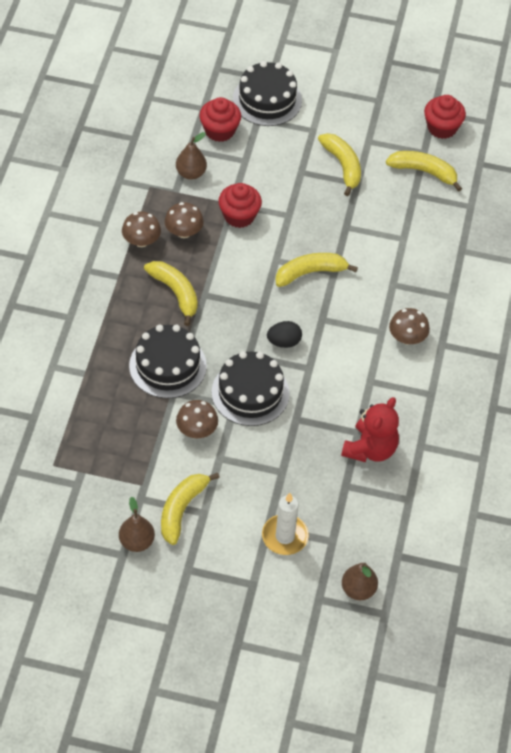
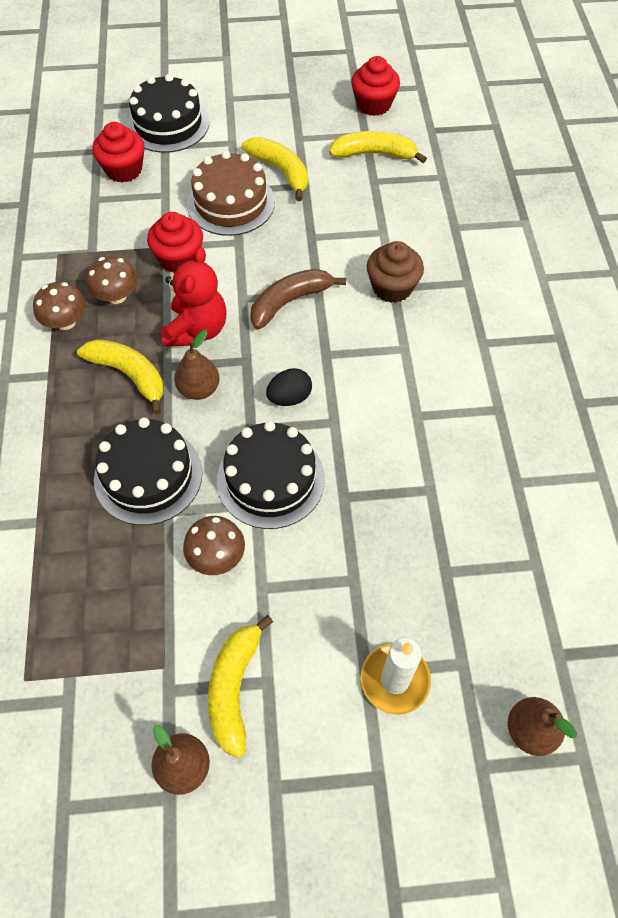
camera: 15 degrees left, 5 degrees up
(191, 173) = (104, 225): brown pear -> brown pear (199, 389)
(294, 182) = (231, 203): none -> brown cake
(310, 273) = (290, 302): yellow banana -> brown banana
(370, 449) = (456, 508): red teddy bear -> red teddy bear (197, 330)
(392, 284) = (392, 287): none -> brown cupcake
(407, 337) = (438, 347): brown mushroom -> none

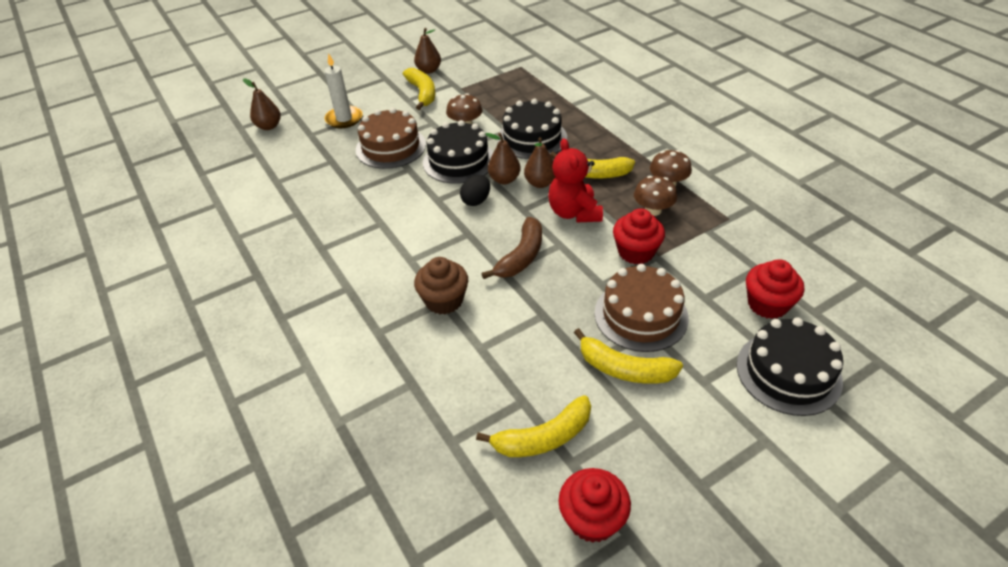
camera: 155 degrees right, 15 degrees down
(236, 416) = (504, 179): none -> brown pear
(348, 559) = (391, 147): none -> brown cake

